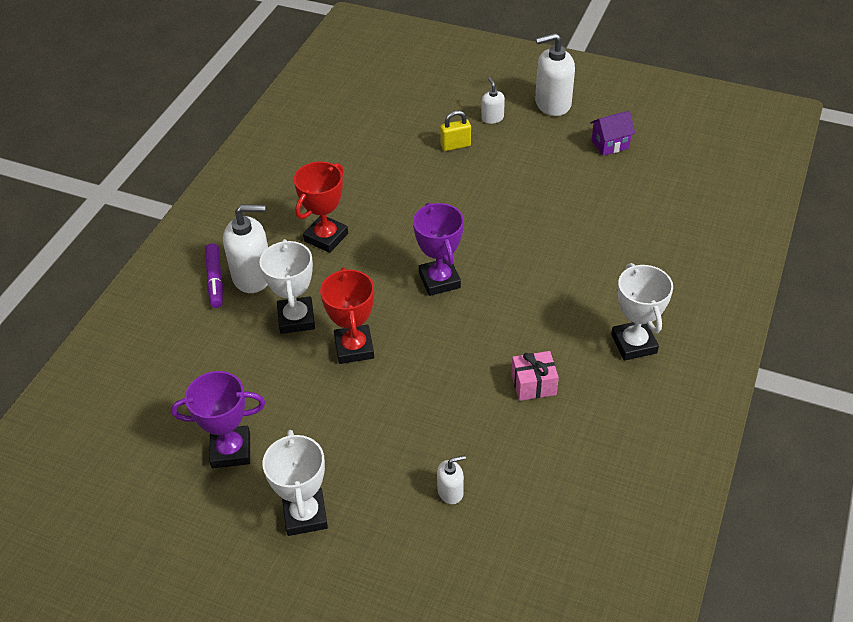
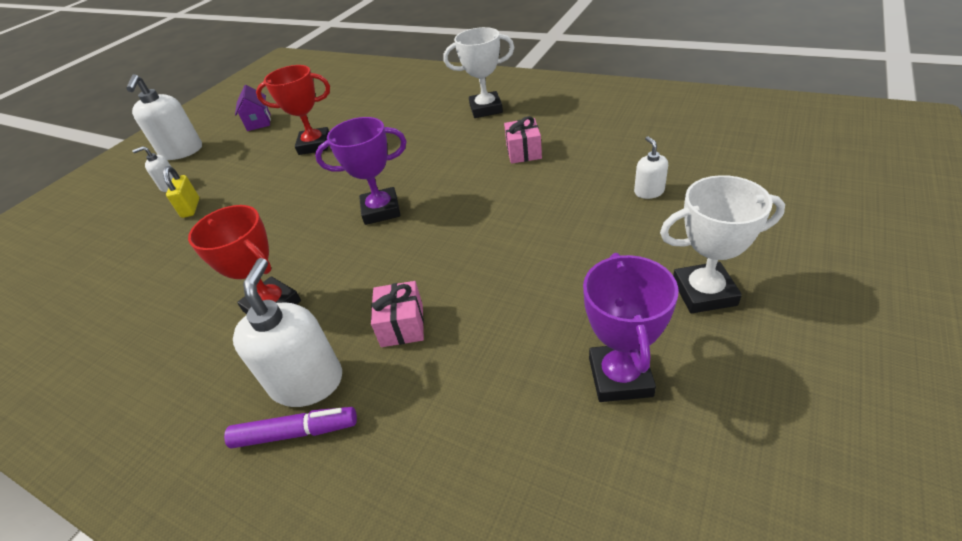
camera: 80 degrees left, 5 degrees down
(296, 319) = (402, 325): white trophy -> pink gift
(354, 348) = (461, 268): red trophy -> red trophy (314, 145)

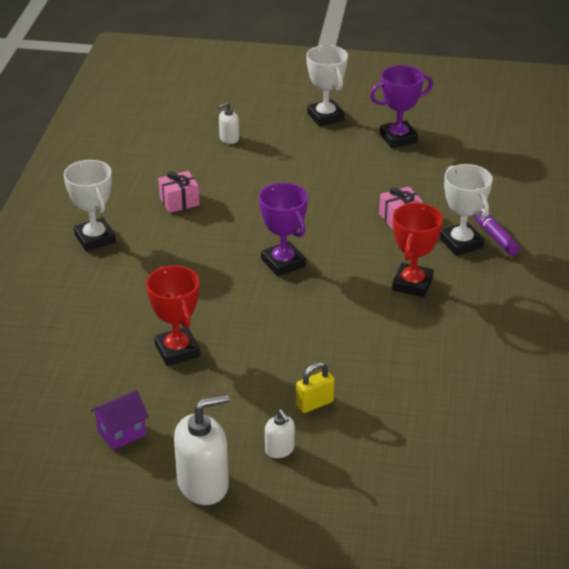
camera: 115 degrees left, 5 degrees down
(307, 382) = (461, 243): white soap dispenser -> white trophy

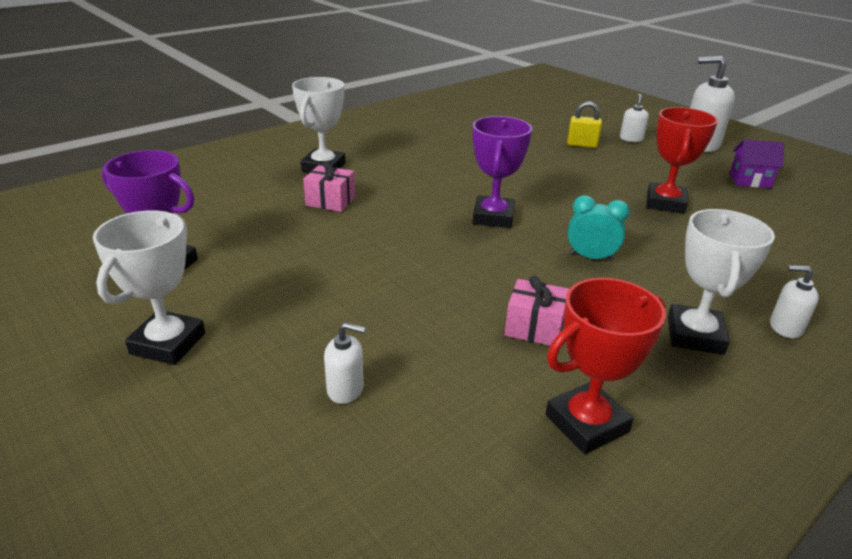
camera: 140 degrees left, 5 degrees down
(46, 269) = (785, 327): none -> white soap dispenser
(189, 262) = (591, 257): none -> turquoise clock
(412, 284) = (411, 163): red trophy -> red trophy (586, 423)
(493, 235) = (290, 161): purple marker -> none

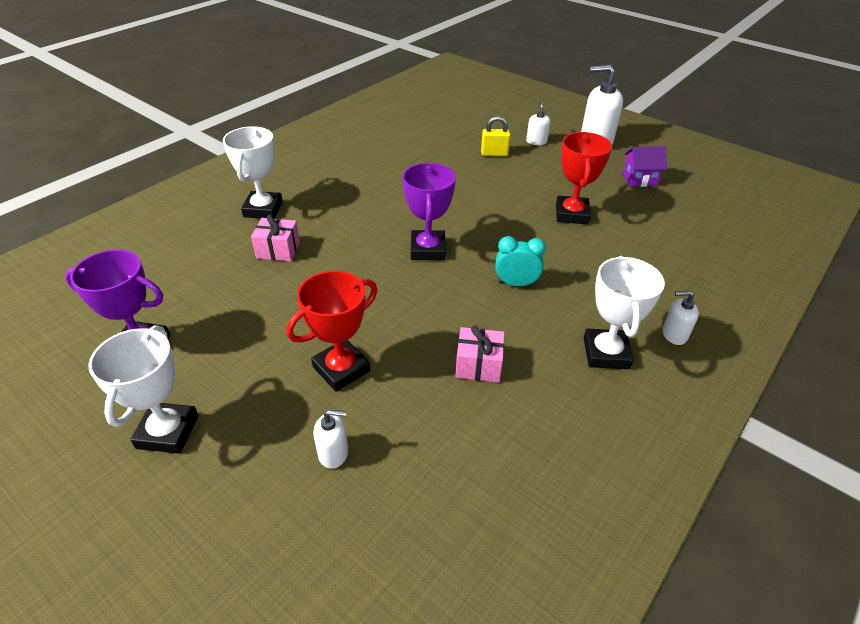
camera: 10 degrees left, 10 degrees up
(586, 423) = (531, 453): red trophy -> red trophy (341, 369)

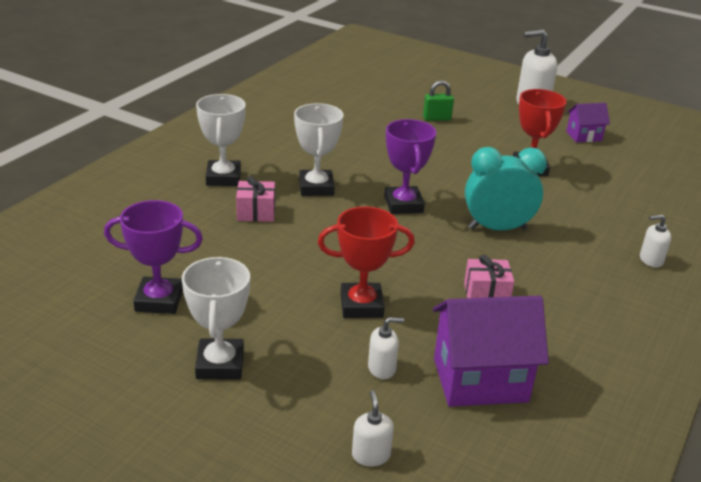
camera: 10 degrees left, 10 degrees down
(341, 369) = (361, 305): red trophy -> red trophy turned 45 degrees clockwise
(436, 480) = (480, 380): none -> purple house
(494, 154) = (437, 118): yellow padlock -> green padlock
(516, 284) = (497, 228): turquoise clock -> turquoise clock, size x1.67
(536, 141) = (474, 106): white soap dispenser -> white soap dispenser (371, 455)
(606, 353) = (596, 278): white trophy -> white trophy (316, 187)

